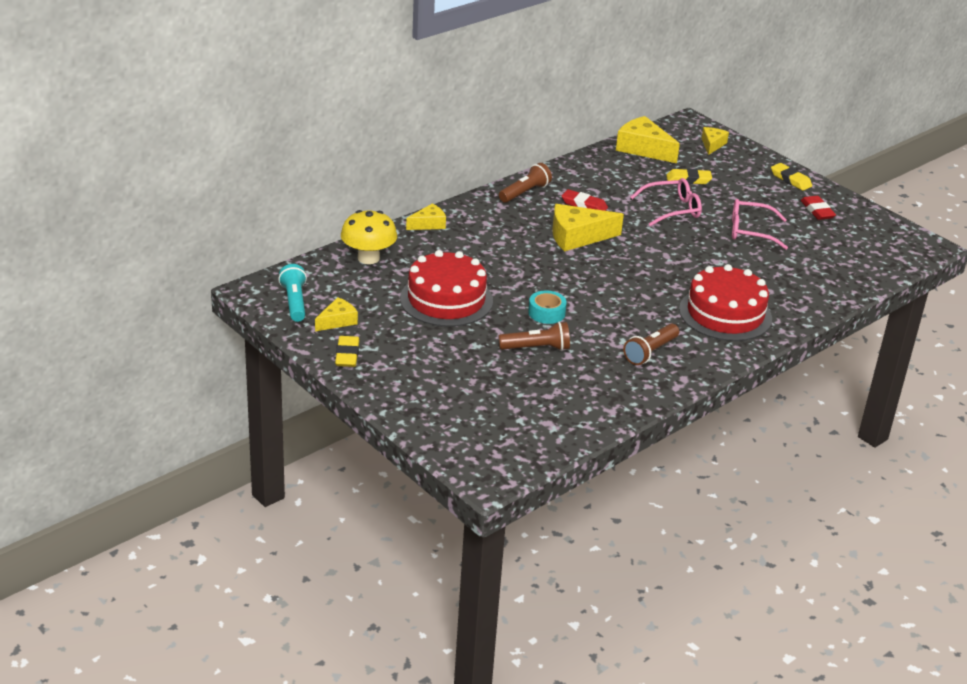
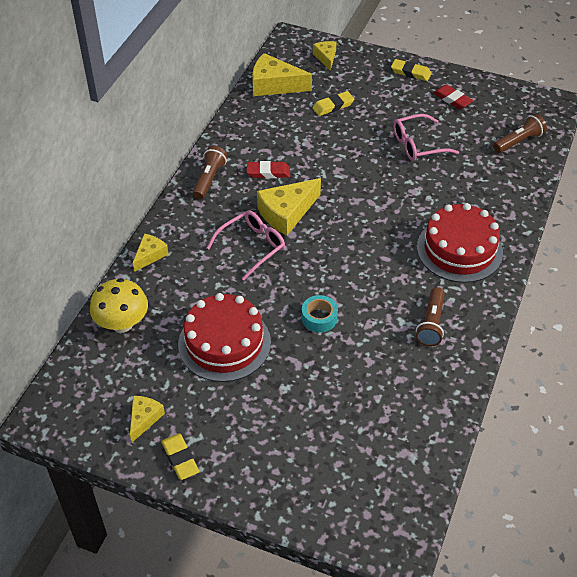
camera: 25 degrees left, 15 degrees up
(294, 302) = (89, 414): turquoise flashlight -> none
(536, 348) = (338, 365): brown flashlight -> brown flashlight (518, 141)
(672, 209) = (342, 146): pink glasses -> pink glasses (252, 247)

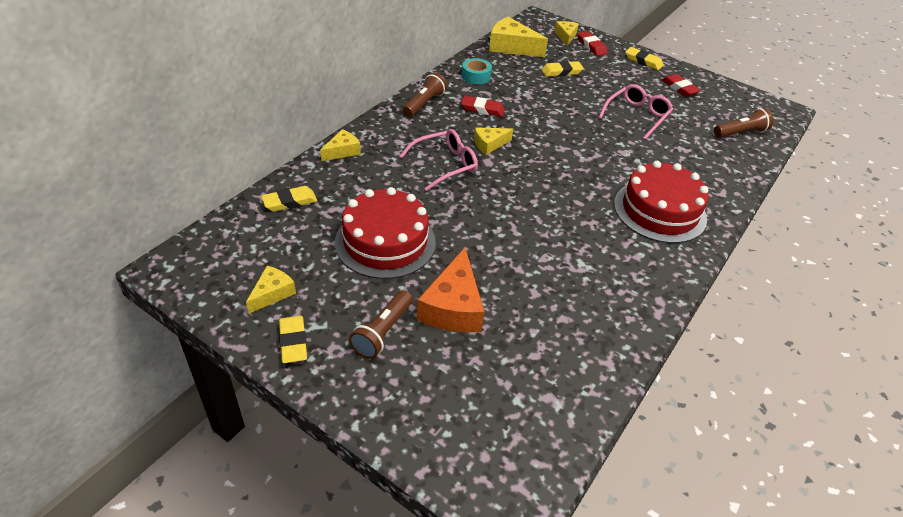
camera: 10 degrees right, 5 degrees down
(122, 323) = (289, 202): yellow mushroom -> yellow eraser
(286, 213) = (489, 144): yellow cheese -> yellow cheese, size x0.57
(303, 392) = (453, 307): none -> orange cheese
(319, 318) = (493, 240): turquoise tape -> turquoise tape (476, 76)
(355, 64) = (591, 46): none -> red eraser
(418, 145) = (637, 116): pink glasses -> pink glasses turned 135 degrees clockwise
(431, 323) = (613, 272): brown flashlight -> brown flashlight (382, 332)

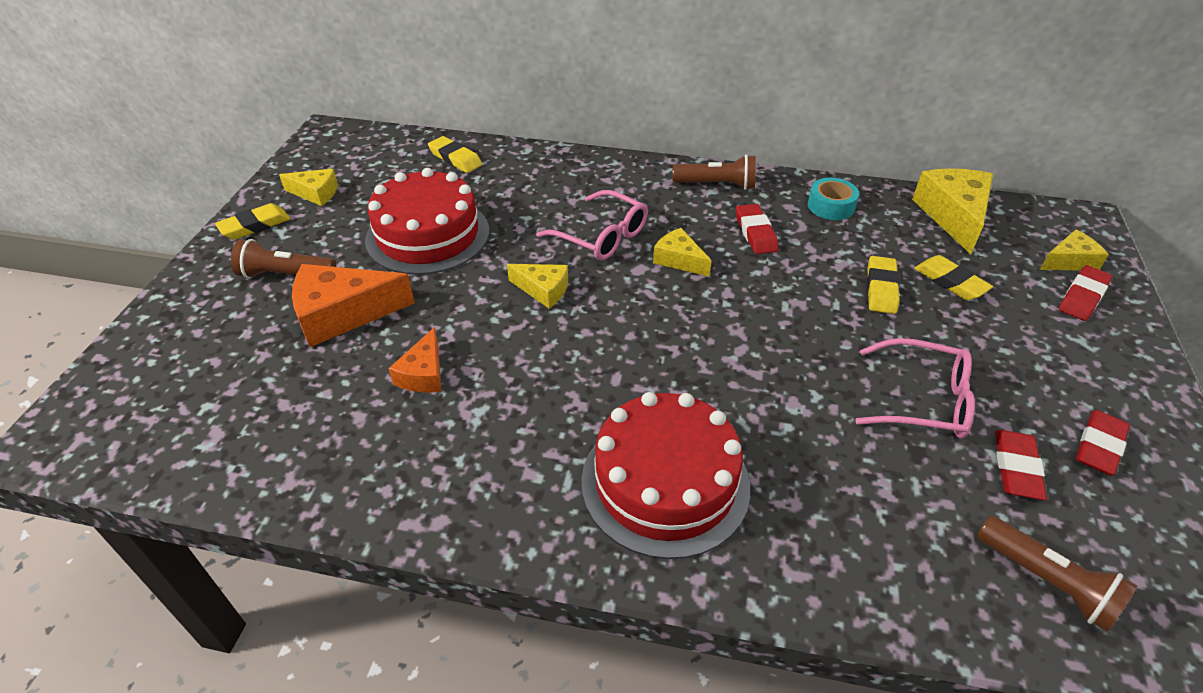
camera: 70 degrees right, 0 degrees up
(342, 151) = (565, 161): yellow cheese -> yellow cheese (543, 290)
(537, 279) = (423, 374): none -> orange cheese
(643, 61) = (1127, 374): yellow eraser -> yellow eraser (881, 288)
(684, 112) = (1016, 468): none -> red eraser

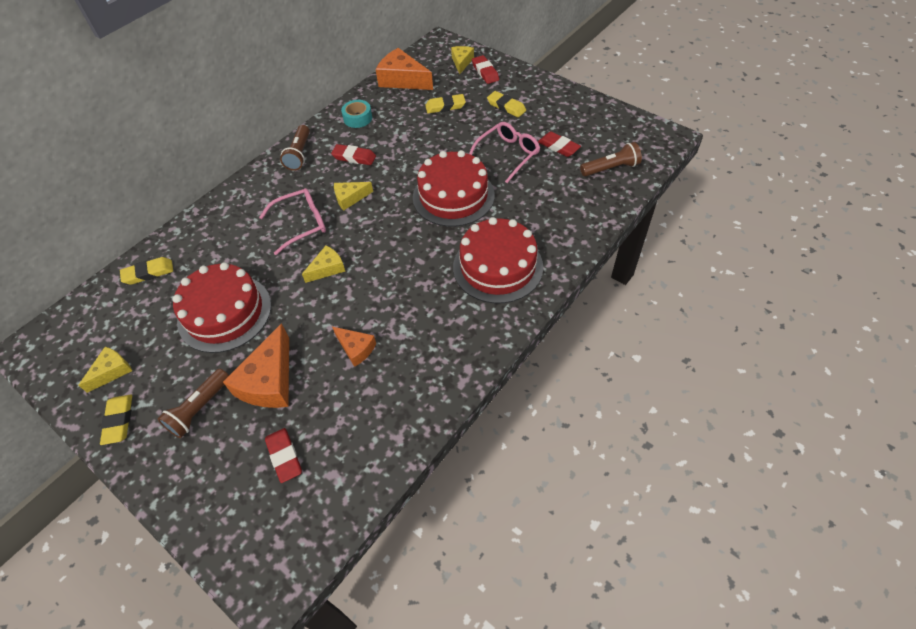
camera: 60 degrees left, 10 degrees up
(717, 185) = (299, 154): brown flashlight -> brown flashlight turned 150 degrees clockwise
(771, 366) = (453, 196): none -> red cake
(881, 288) = (432, 132): yellow eraser -> yellow eraser (506, 107)
(953, 216) = (402, 80): yellow cheese -> orange cheese
(1099, 446) = (562, 117): red eraser -> red eraser (284, 456)

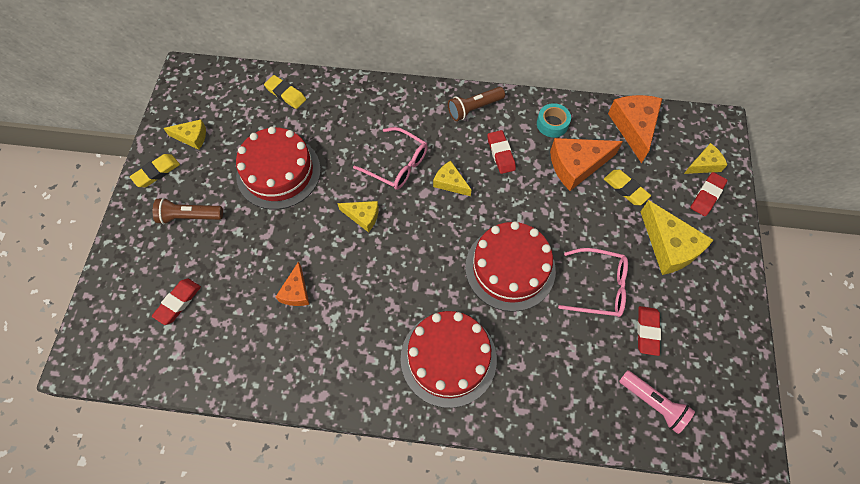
camera: 55 degrees right, 10 degrees up
(269, 381) = (235, 247): orange cheese -> orange cheese (577, 165)
(506, 107) = (669, 246): yellow eraser -> yellow cheese
(611, 168) = (653, 403): brown flashlight -> pink flashlight

